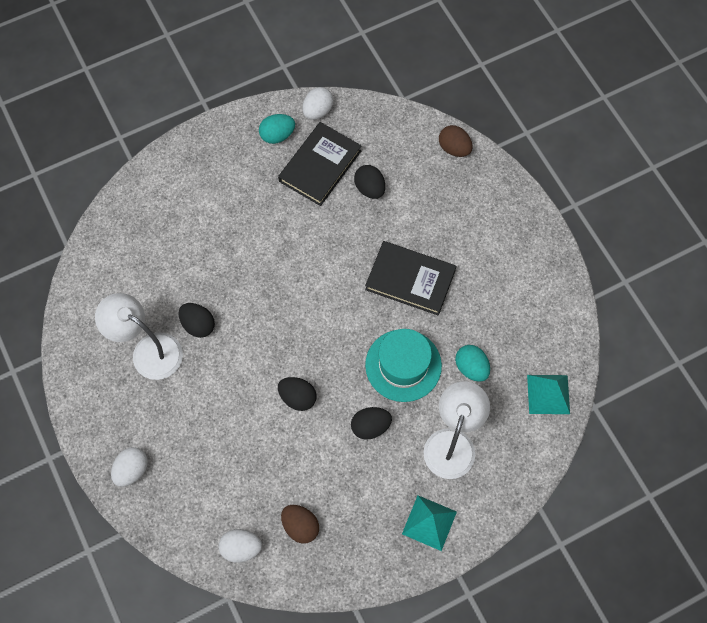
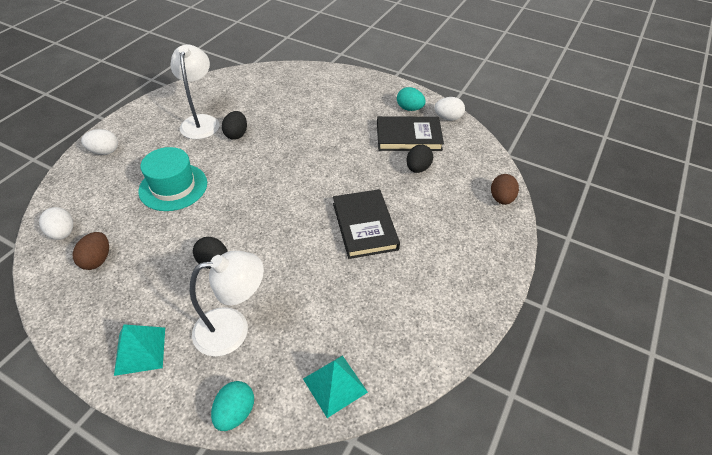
camera: 55 degrees right, 20 degrees down
(298, 397) = (212, 207): black egg -> none
(403, 365) = (285, 257): turquoise hat -> turquoise hat (173, 187)
(471, 368) = (317, 306): turquoise egg -> turquoise egg (235, 412)

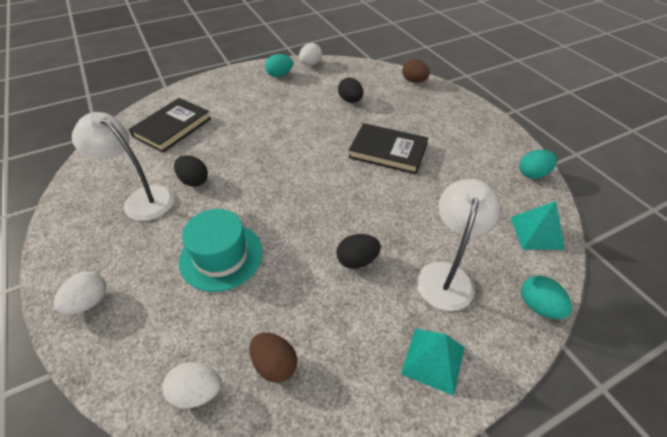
camera: 55 degrees left, 0 degrees up
(408, 137) = (311, 89): black book -> black book (172, 127)
(429, 356) = (532, 174): none -> turquoise egg

